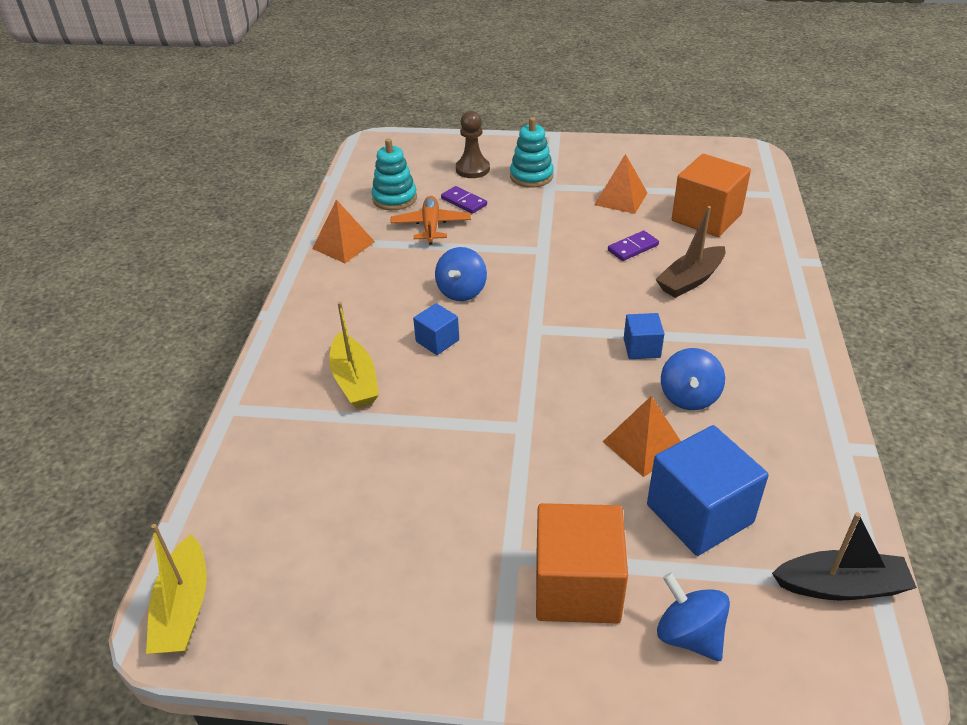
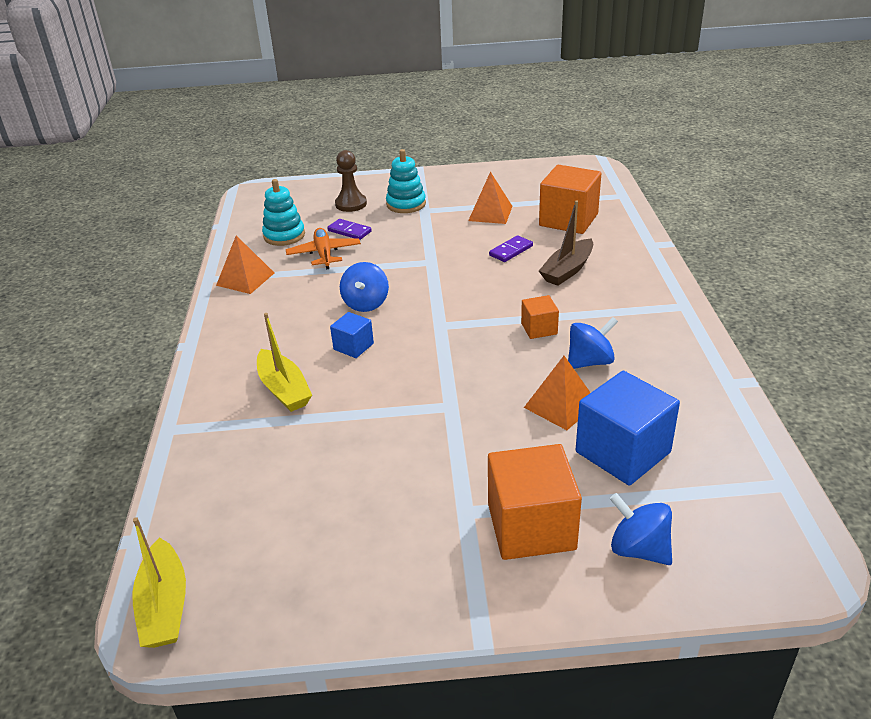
camera: 10 degrees left, 5 degrees down
(641, 348) = (539, 329): blue cube -> orange cube
(689, 397) = (590, 362): blue spinning top -> blue spinning top turned 120 degrees counterclockwise
(841, 586) = (756, 490): black boat -> none

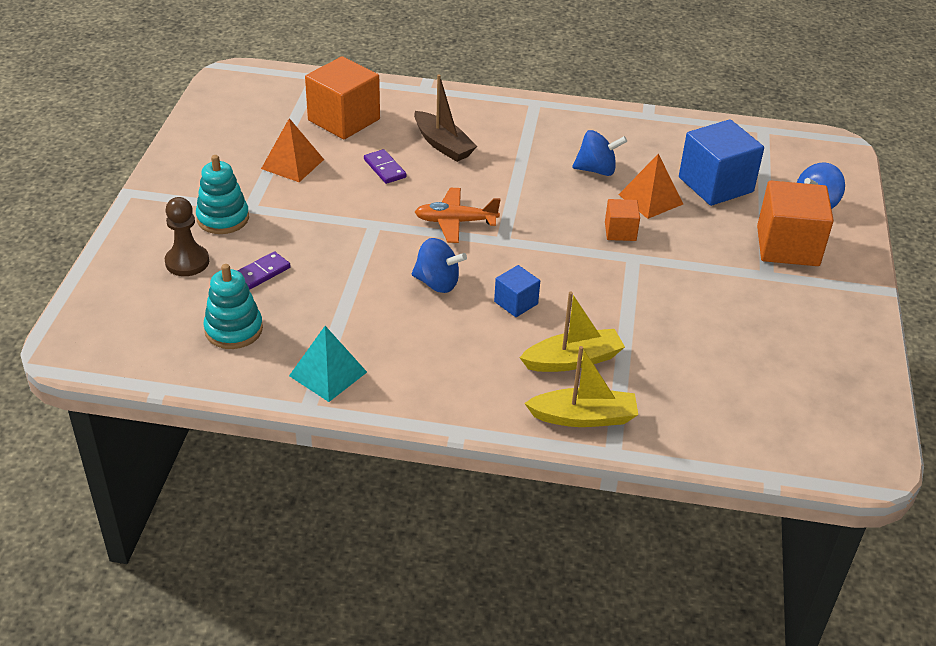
camera: 80 degrees left, 5 degrees up
(165, 606) = (850, 457): yellow boat -> yellow boat (583, 417)
(245, 279) = (328, 374): orange pyramid -> turquoise pyramid
(324, 254) = (307, 301): orange plane -> orange plane (455, 222)
(539, 329) = (535, 184): orange cube -> orange cube (620, 231)
(590, 362) = (596, 170): blue spinning top -> blue spinning top turned 105 degrees clockwise

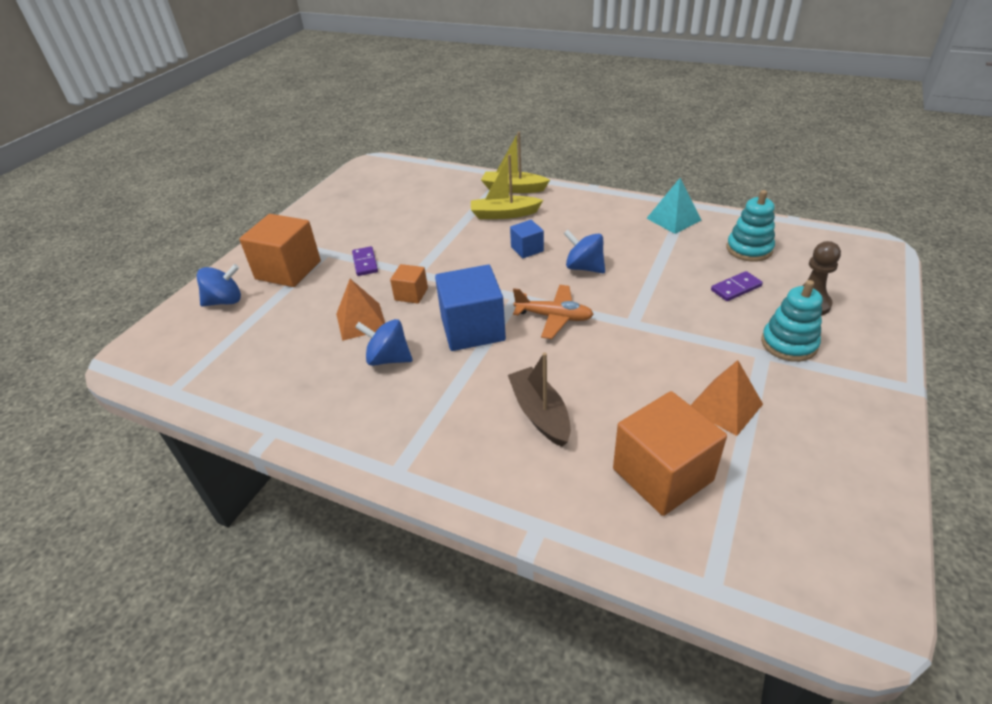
camera: 160 degrees left, 0 degrees up
(385, 168) = (615, 387): purple domino -> purple domino (365, 263)
(715, 185) = (289, 329): blue cube -> blue cube (472, 329)

